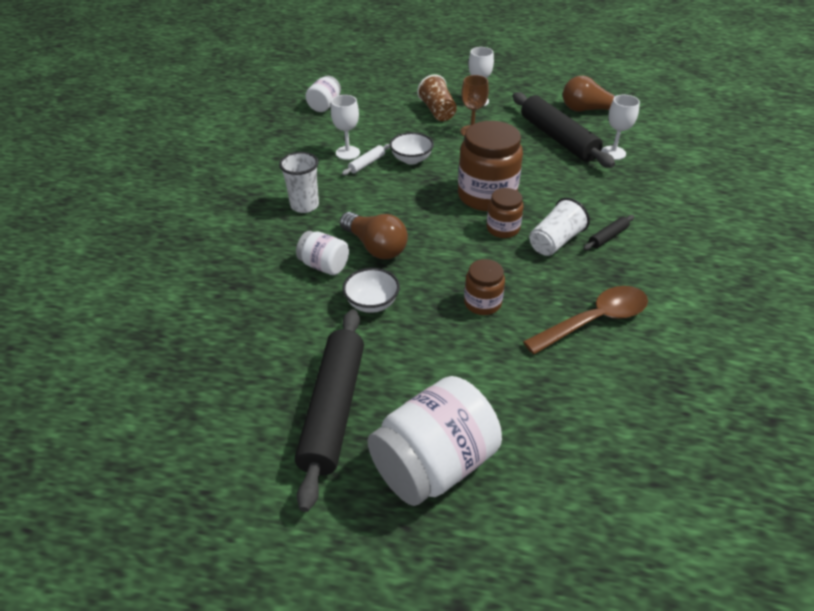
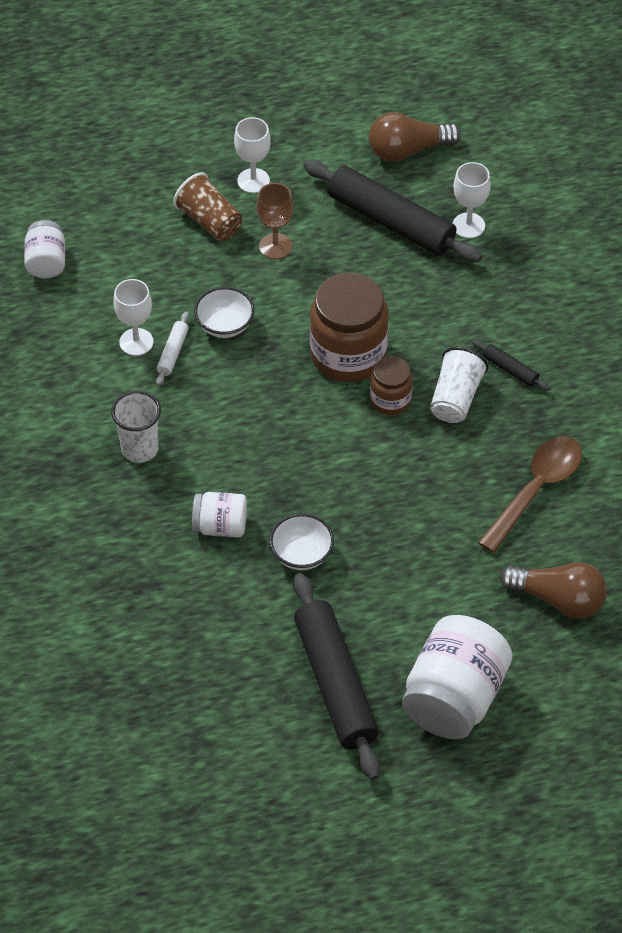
camera: 25 degrees left, 10 degrees up
(375, 247) = (261, 479): brown light bulb -> brown light bulb (558, 599)
(482, 303) = (415, 510): brown jar -> none
(608, 237) = (510, 370): black rolling pin -> black rolling pin turned 75 degrees counterclockwise

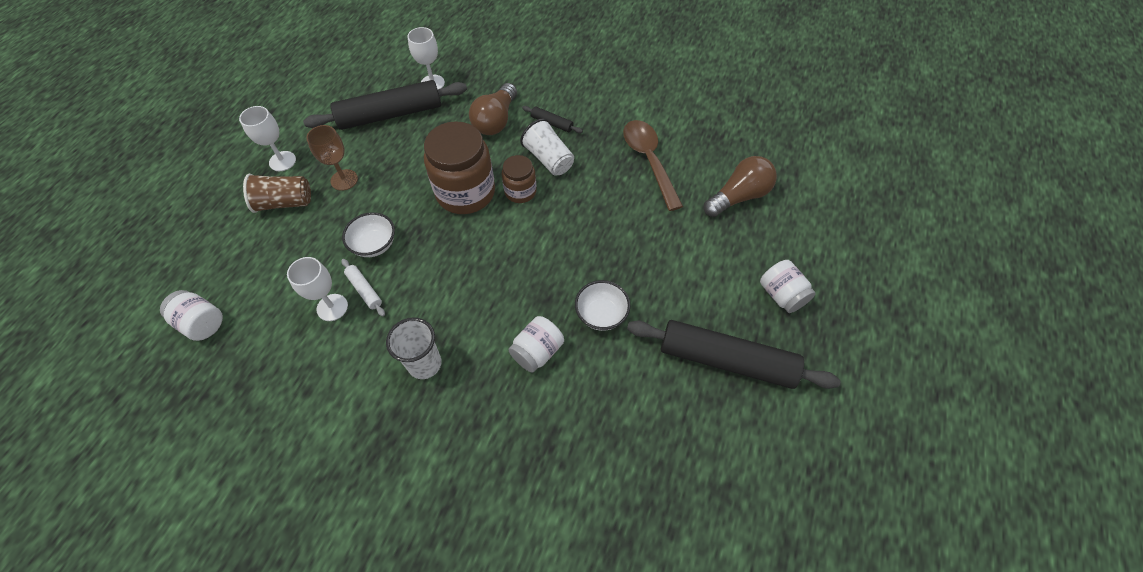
camera: 55 degrees left, 5 degrees up
(408, 150) = (350, 78): brown light bulb -> brown light bulb (496, 120)
(454, 697) = (781, 295): white jar -> white jar, size x0.54
(510, 370) = (552, 123): black rolling pin -> black rolling pin turned 45 degrees clockwise

